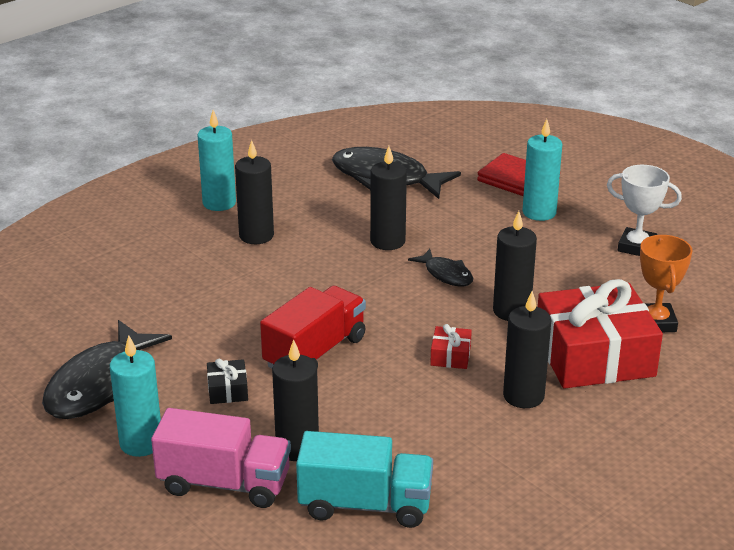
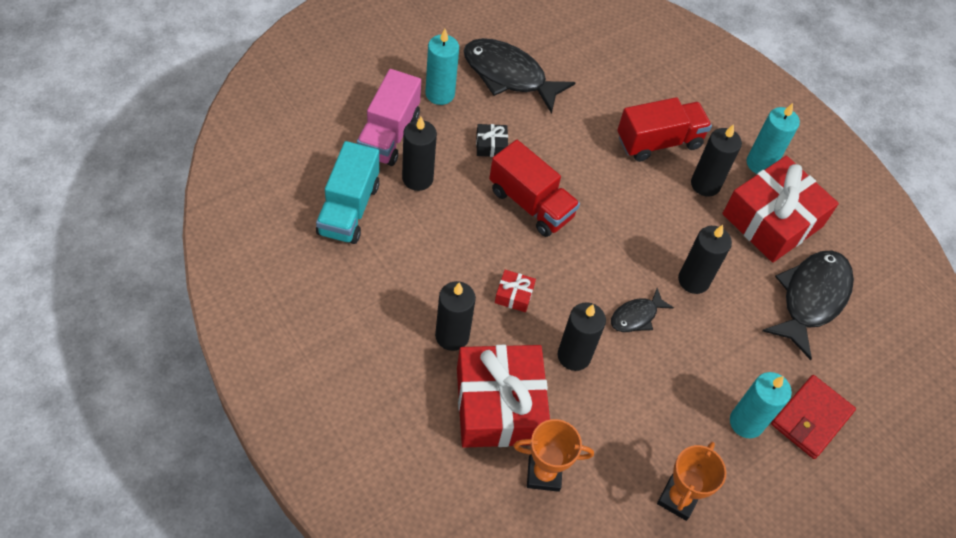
camera: 90 degrees right, 25 degrees up
(199, 266) = (659, 142): none -> red truck
(295, 197) = (772, 220): none -> red gift
(636, 247) = (678, 498): white trophy -> orange trophy

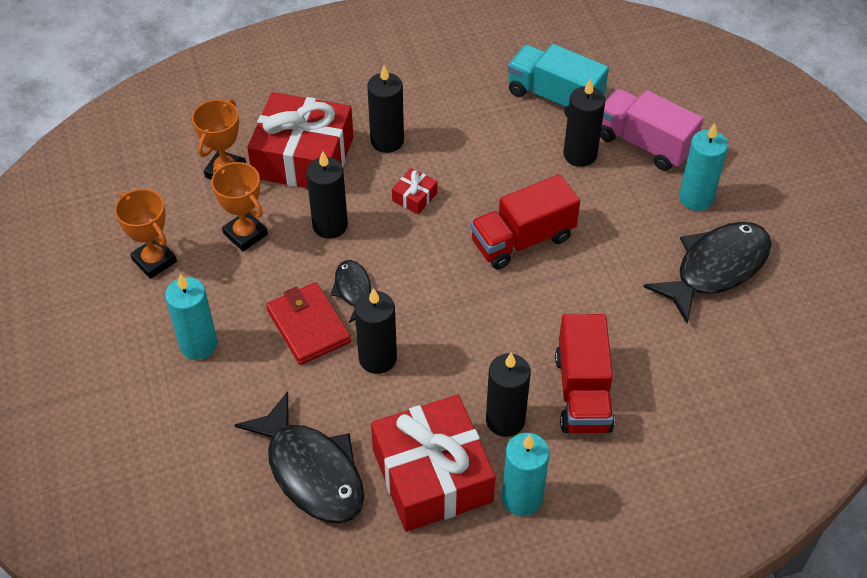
camera: 115 degrees right, 5 degrees down
(491, 145) = (611, 225): black gift -> none
(613, 426) = (245, 234): none -> orange trophy
(811, 418) = (174, 406): red wallet -> red wallet (308, 326)

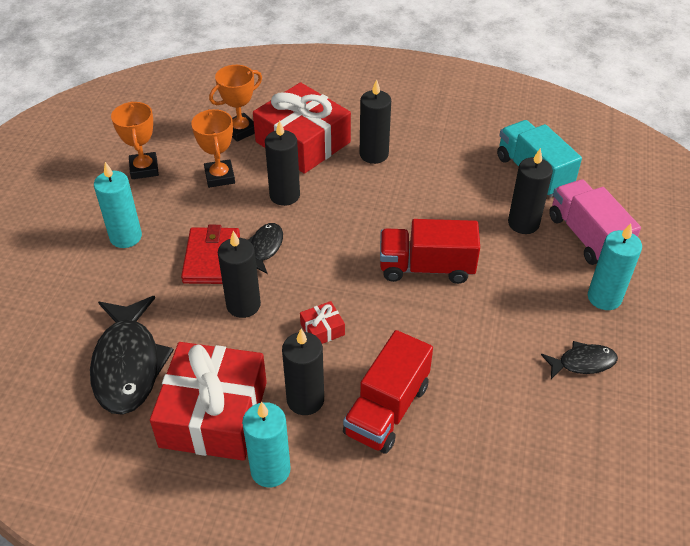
camera: 30 degrees right, 5 degrees down
(414, 197) = (364, 201): red gift -> red gift (322, 329)
(716, 268) = (582, 362): black fish -> black fish, size x0.52

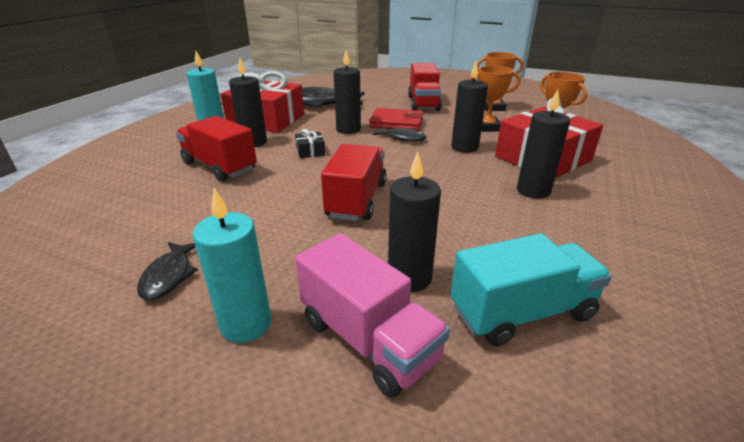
camera: 100 degrees right, 15 degrees down
(126, 237) = (423, 103): turquoise candle -> red truck
(322, 329) = (310, 151): red gift -> black gift
(587, 237) = (368, 339): pink truck -> pink truck turned 60 degrees clockwise

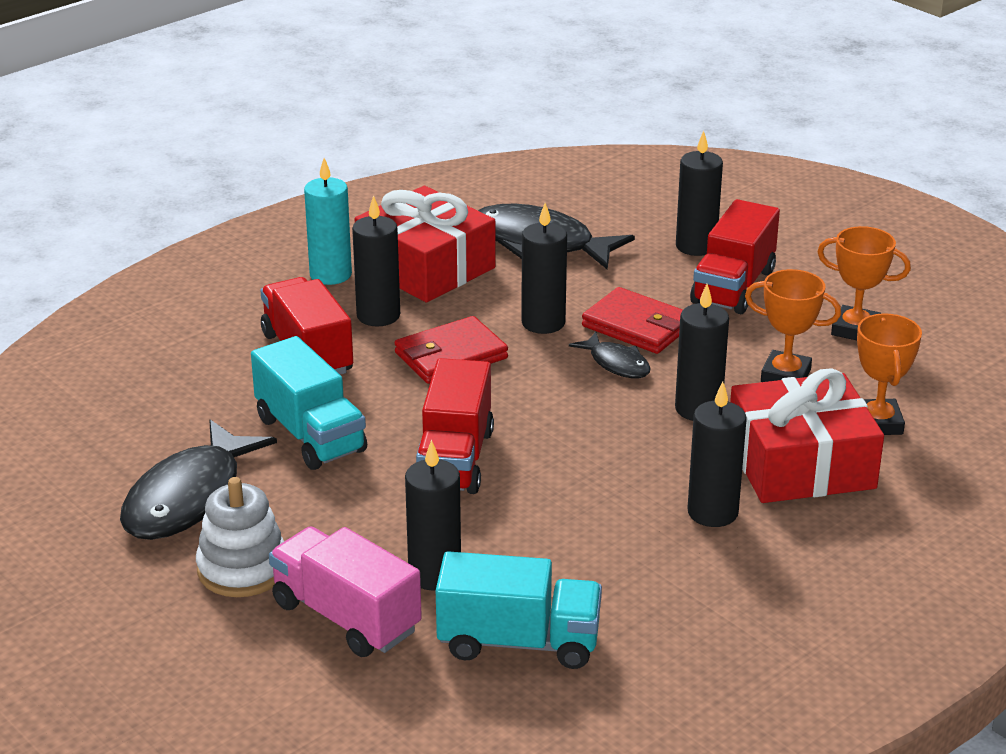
camera: 25 degrees right, 0 degrees up
(169, 276) = (190, 498): black fish -> black fish, size x1.94
(246, 324) = (243, 569): turquoise candle -> white stacking toy
(248, 208) = (310, 435): none -> turquoise truck
(310, 151) = (451, 356): black gift -> red wallet
(357, 200) = (454, 459): red truck -> red truck turned 150 degrees clockwise
(368, 339) = (346, 617): pink truck -> pink truck turned 150 degrees clockwise
(391, 94) = (696, 246): none -> black candle

